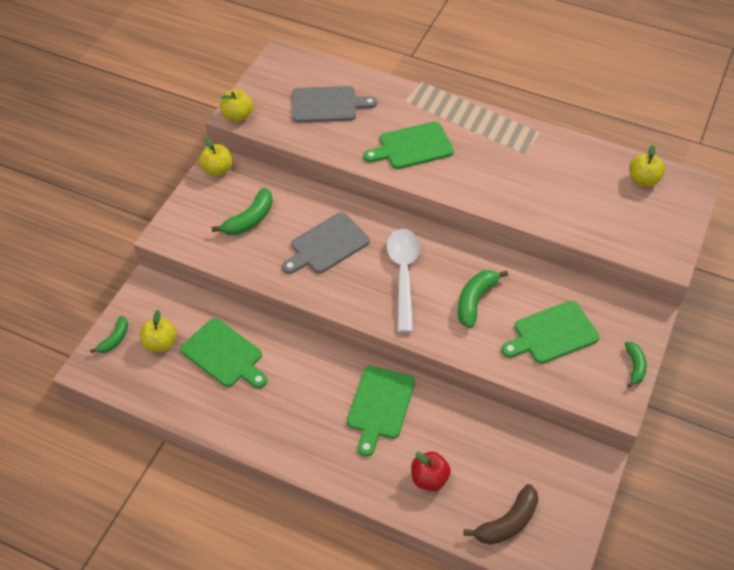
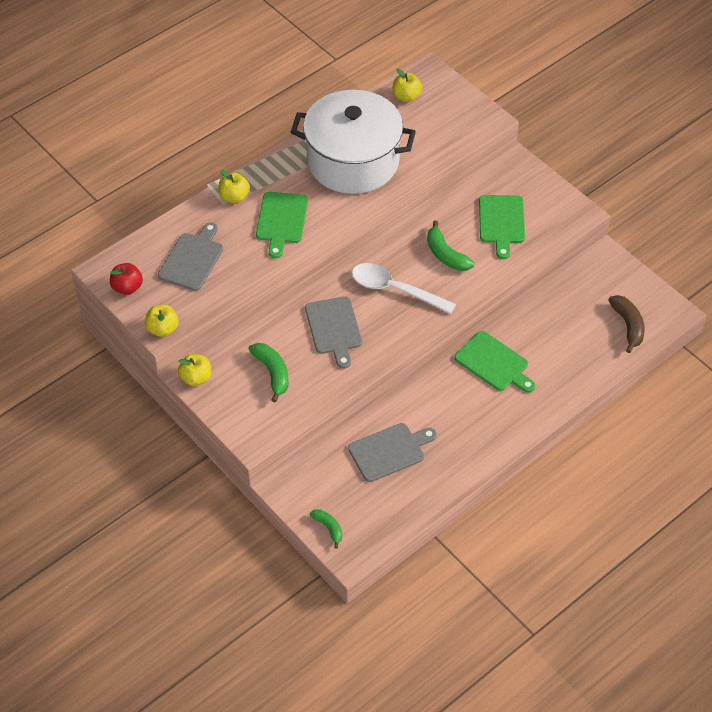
camera: 65 degrees left, 0 degrees up
(160, 343) = (352, 494): yellow apple -> yellow apple (234, 197)
(224, 355) = (389, 451): green cutting board -> grey cutting board
(429, 478) = (572, 357): red apple -> red apple (127, 287)
(524, 170) = (353, 161): none -> white pot
(634, 366) = (554, 189): green banana -> none

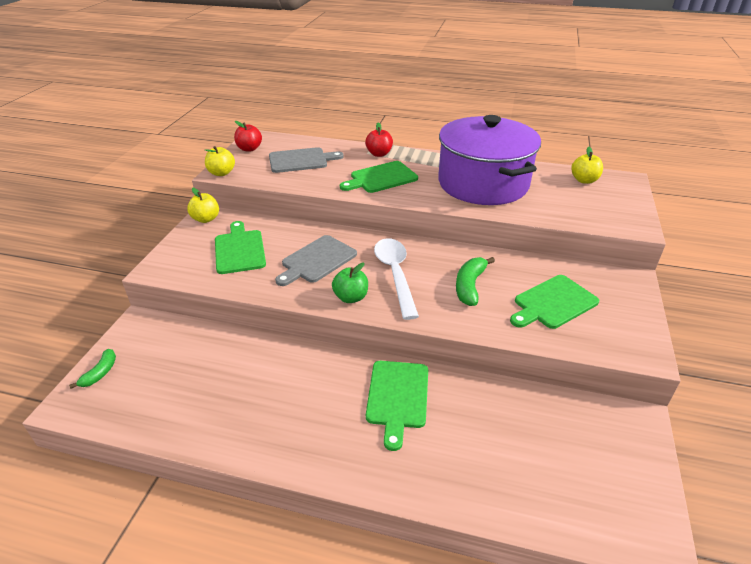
camera: 55 degrees right, 15 degrees down
(234, 197) = (379, 154): yellow apple -> red apple
(272, 373) = (239, 250): green banana -> green cutting board
(353, 161) = (483, 183): white pot -> purple pot
(389, 451) = (222, 372): grey cutting board -> none
(400, 331) = (351, 297): none -> green apple
(628, 326) = (576, 499): brown banana -> none

